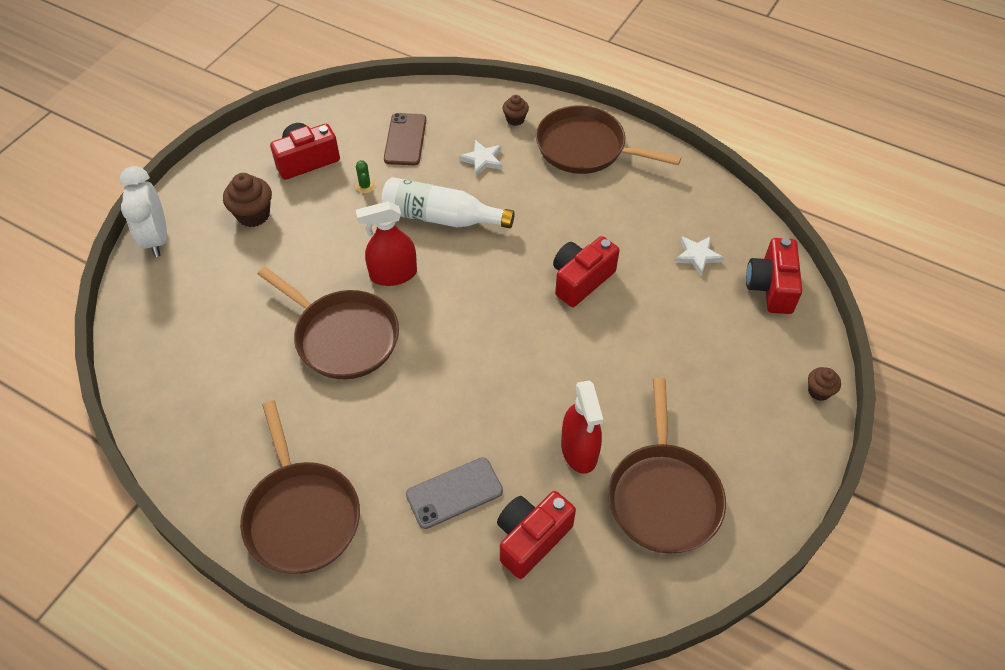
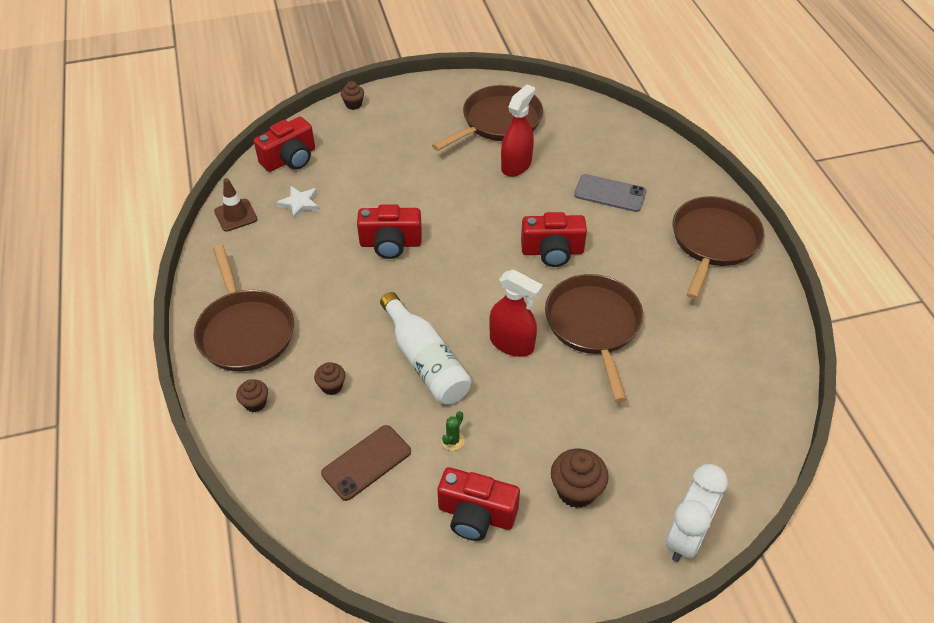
camera: 135 degrees left, 5 degrees down
(482, 160) = (331, 386): white star -> brown cupcake
(531, 538) = (589, 150): red camera -> red camera (552, 251)
(725, 210) = (235, 215): none -> brown traffic cone

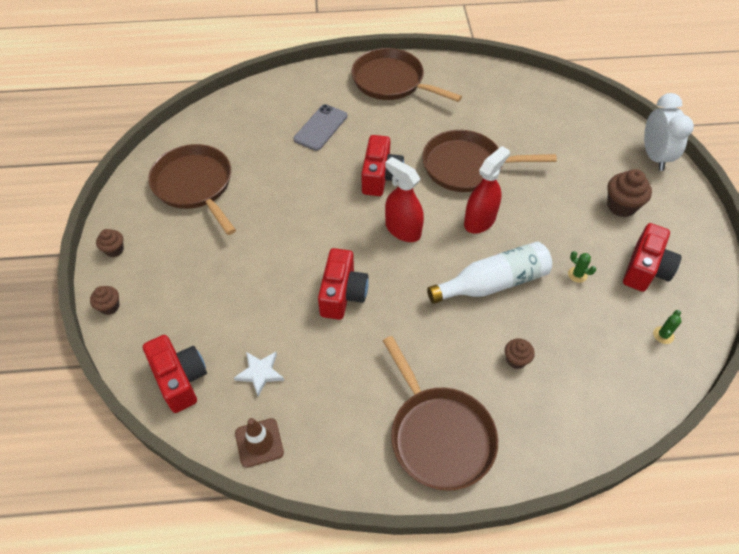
camera: 80 degrees left, 5 degrees up
(245, 331) = (439, 436): brown pan -> brown pan turned 75 degrees clockwise
(255, 403) = (533, 428): brown cupcake -> brown cupcake (114, 250)
(366, 462) = (599, 339): brown phone -> none
(380, 529) = (663, 335): none -> green cactus
(516, 165) = (263, 182): red spray bottle -> red spray bottle (403, 230)
(686, 536) = (654, 156): white clock -> white clock turned 45 degrees clockwise

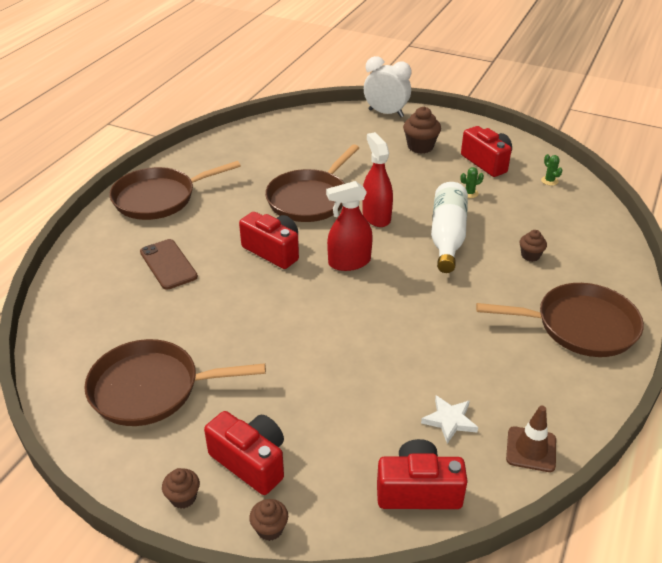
camera: 60 degrees left, 15 degrees down
(321, 128) = (168, 264): grey phone -> brown phone
(342, 294) = (394, 328): red camera -> red camera (251, 461)

